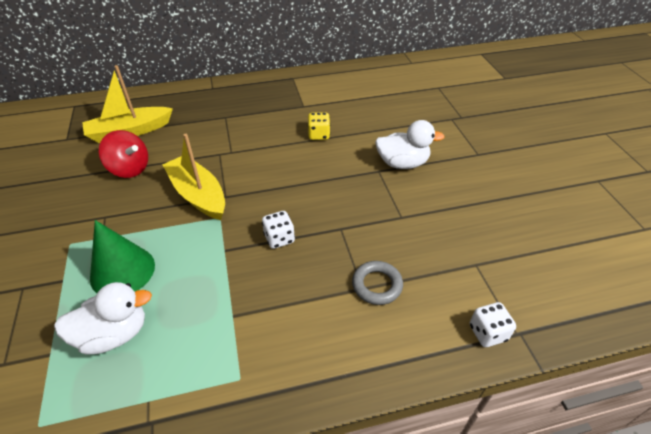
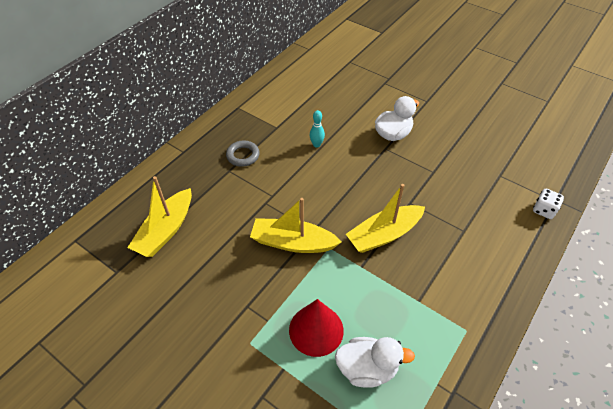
camera: 40 degrees left, 5 degrees up
(114, 334) = (367, 368): white duck -> white duck turned 60 degrees clockwise
(122, 271) = (316, 330): green cone -> red cone
(130, 169) = (212, 259): red spinning top -> none
(279, 238) = (384, 234): white dice -> yellow boat
(319, 135) = (316, 145): yellow dice -> turquoise bowling pin
(377, 285) = (469, 223): grey ring -> grey ring (243, 155)

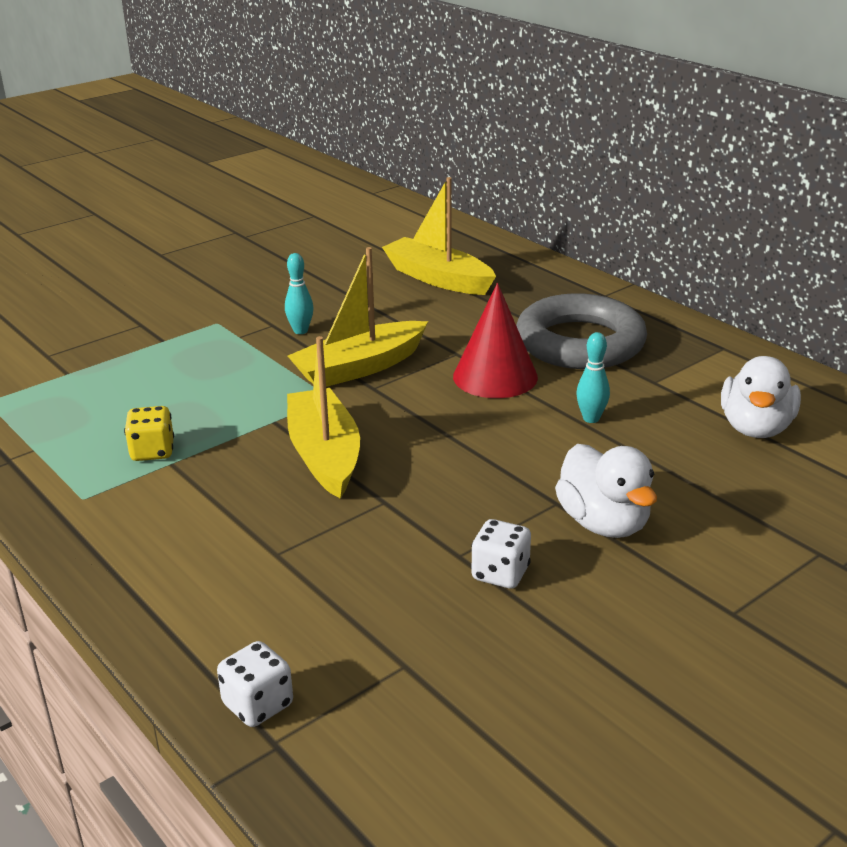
camera: 105 degrees right, 20 degrees down
(243, 155) = (580, 343): grey ring -> grey ring, size x2.03
(253, 286) = (300, 331): none -> turquoise bowling pin
(293, 242) = (359, 367): yellow boat -> yellow boat turned 150 degrees counterclockwise
(316, 330) = (196, 368): red cone -> red cone (495, 376)
(367, 368) = (108, 397): white duck -> white duck (755, 428)
(413, 315) = (152, 451): none -> yellow dice
(438, 158) = (500, 573): none -> white dice

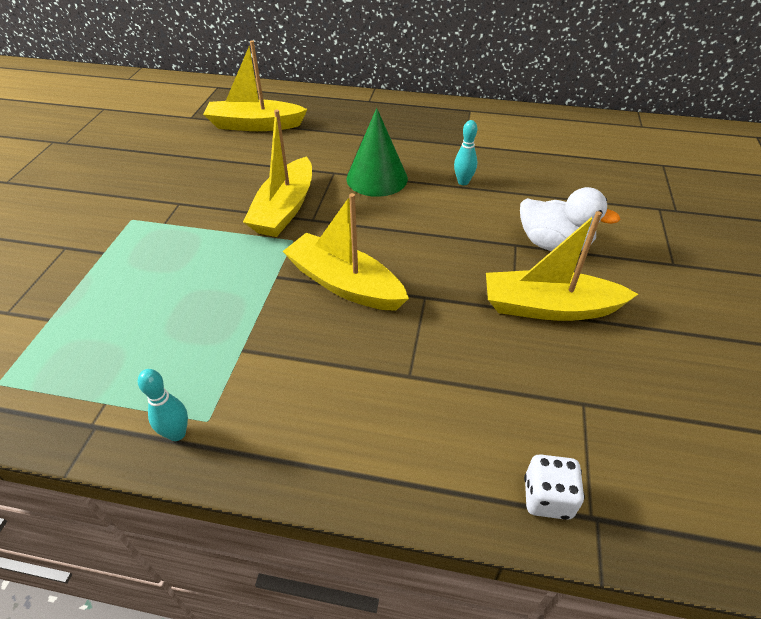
camera: 40 degrees left, 15 degrees up
(152, 451) = (215, 348): yellow dice -> none
(300, 331) = (207, 199): turquoise bowling pin -> turquoise bowling pin (177, 433)
(495, 376) = (377, 178): red cone -> green cone
(500, 573) = (549, 307): white dice -> yellow boat
(580, 343) = (395, 136): grey ring -> none
(755, 428) = (544, 151): white duck -> none

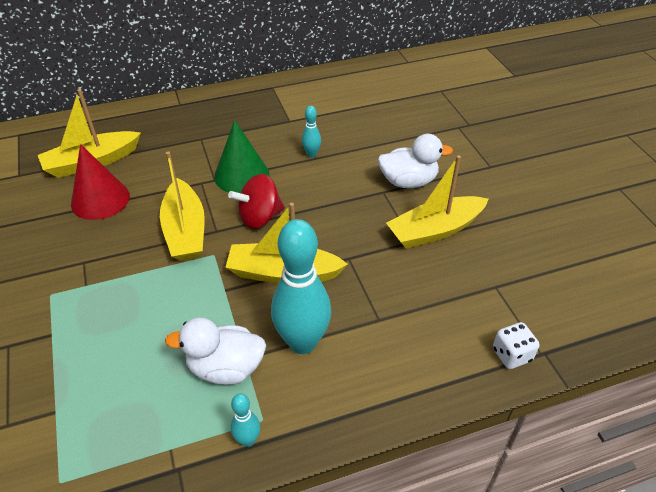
camera: 30 degrees left, 0 degrees up
(216, 351) = (226, 368): none -> white duck
(236, 157) = (100, 199): none -> red cone
(309, 361) = (302, 342): none -> turquoise bowling pin
(363, 222) = (259, 217): none -> red spinning top

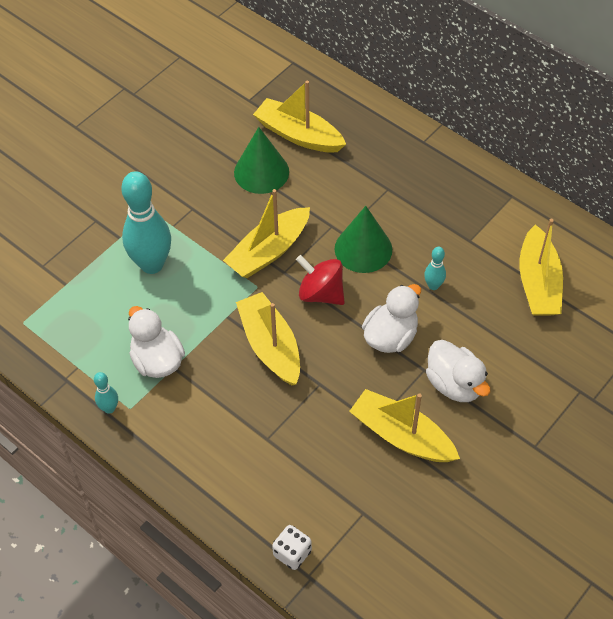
camera: 60 degrees right, 10 degrees up
(100, 199) = (261, 172): red cone -> green cone
(302, 342) = (210, 397): turquoise bowling pin -> turquoise bowling pin (152, 264)
(337, 196) = (390, 336): none -> white duck
(355, 107) = (538, 283): none -> yellow boat

